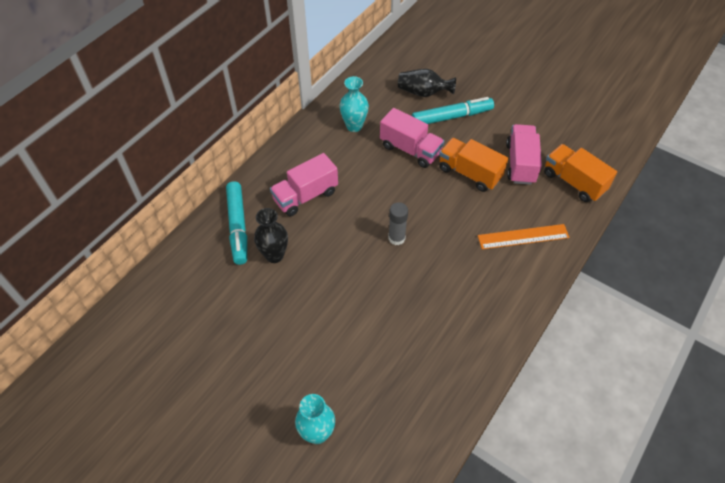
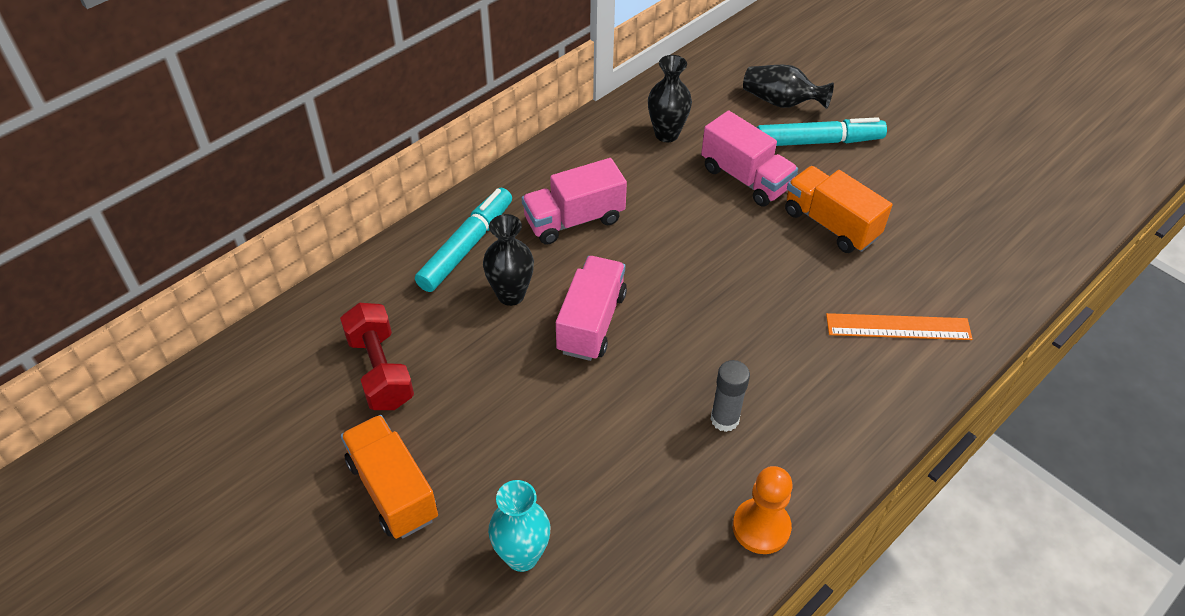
camera: 10 degrees right, 5 degrees down
(199, 323) = (380, 370): none -> red dumbbell
(238, 226) = (466, 246): turquoise marker -> turquoise marker turned 150 degrees counterclockwise
(354, 126) = (666, 134): turquoise vase -> black vase
(396, 238) = (699, 299): grey glue stick -> grey glue stick (724, 419)
(463, 385) = (761, 527): none -> orange pawn
(520, 163) = (913, 221): pink truck -> pink truck (591, 322)
(573, 182) = (994, 260): orange truck -> orange truck (392, 490)

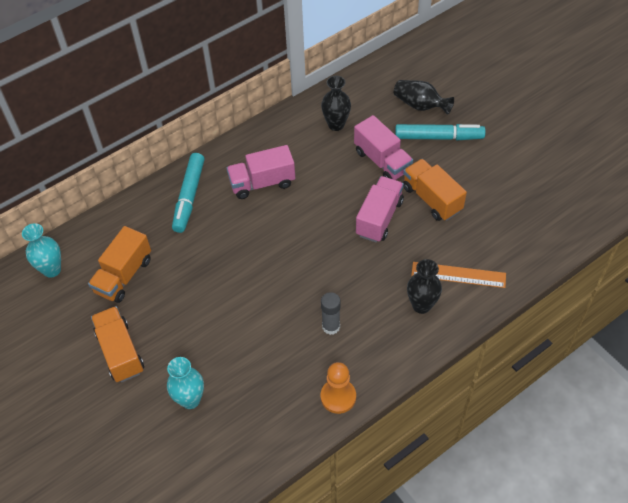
camera: 10 degrees right, 5 degrees up
(261, 371) = (52, 270): none -> turquoise vase
(380, 370) = (123, 275): red dumbbell -> orange truck
(466, 246) = (189, 196): turquoise marker -> turquoise marker turned 150 degrees clockwise
(511, 295) = (212, 232): black vase -> black vase (421, 305)
(591, 322) = (260, 255): pink truck -> pink truck (379, 218)

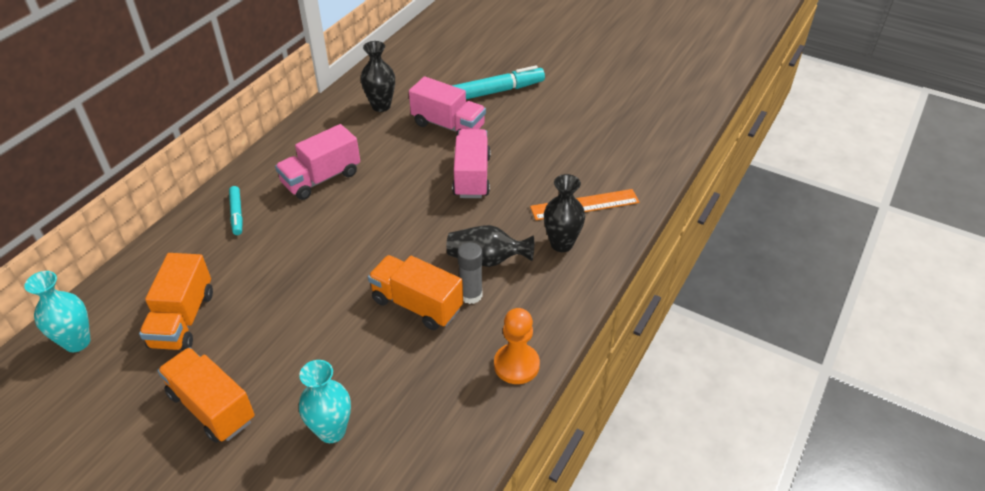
camera: 25 degrees left, 10 degrees down
(189, 196) = (237, 214): turquoise marker -> turquoise marker, size x0.56
(420, 105) = (463, 70): black vase -> black vase (487, 259)
(432, 199) = (519, 145): orange truck -> orange truck (417, 304)

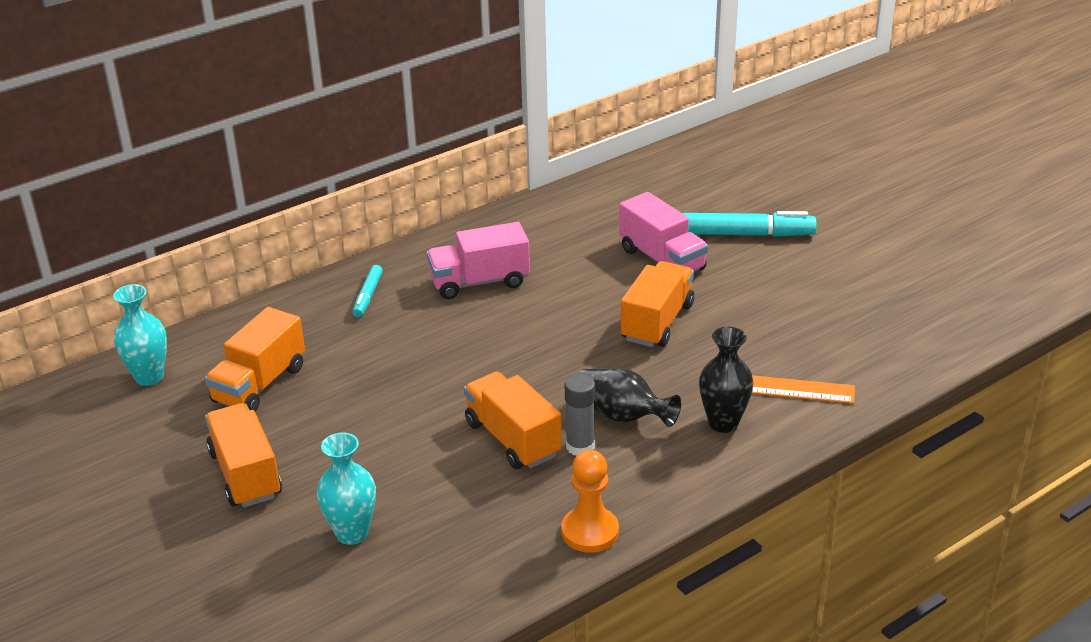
camera: 25 degrees right, 10 degrees down
(381, 106) = (593, 220): black vase -> none
(472, 176) = (657, 322): pink truck -> orange truck

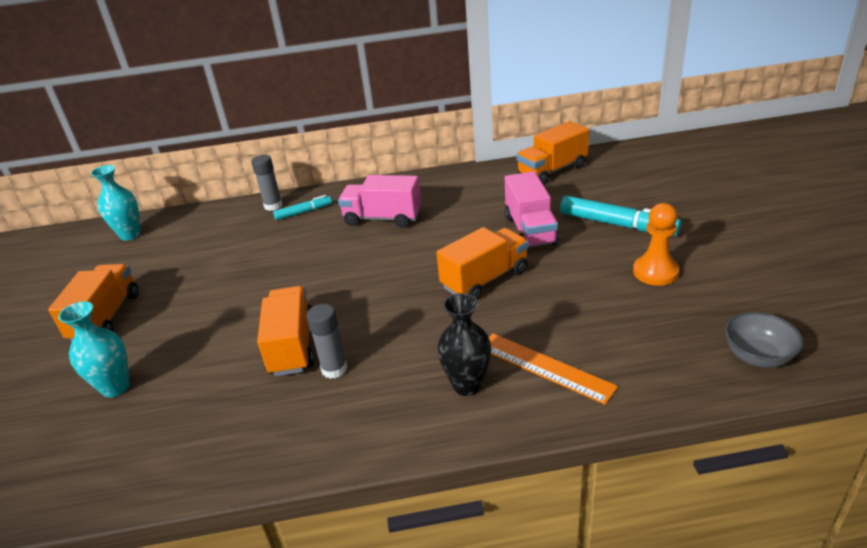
camera: 30 degrees right, 0 degrees up
(259, 384) = (181, 256): orange truck -> orange truck (552, 171)
(317, 297) = (273, 206): none -> grey glue stick
(368, 296) = (303, 212): turquoise marker -> turquoise marker turned 150 degrees counterclockwise
(590, 532) = (270, 452): orange pawn -> orange pawn (655, 272)
(621, 415) = (390, 351): black vase -> none
(948, 330) = (757, 357): none -> grey bowl

